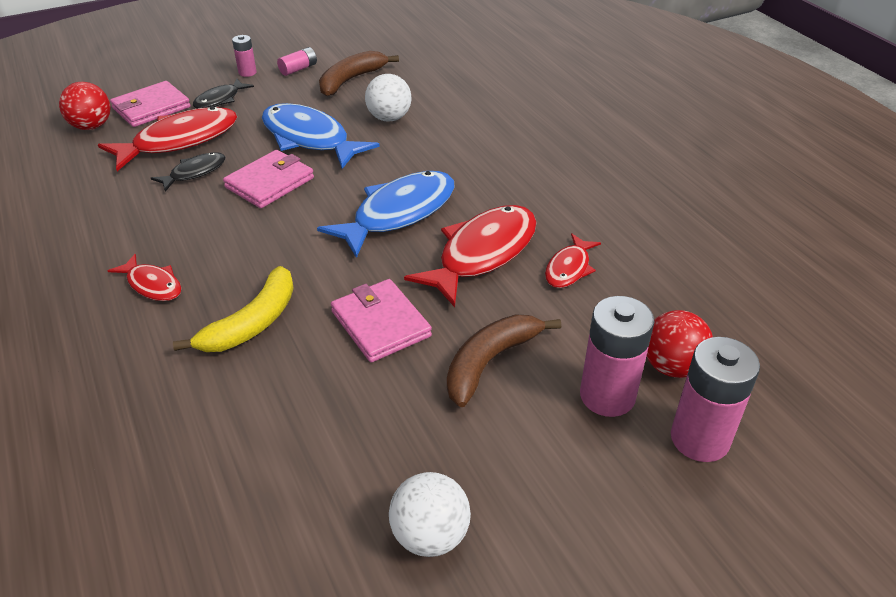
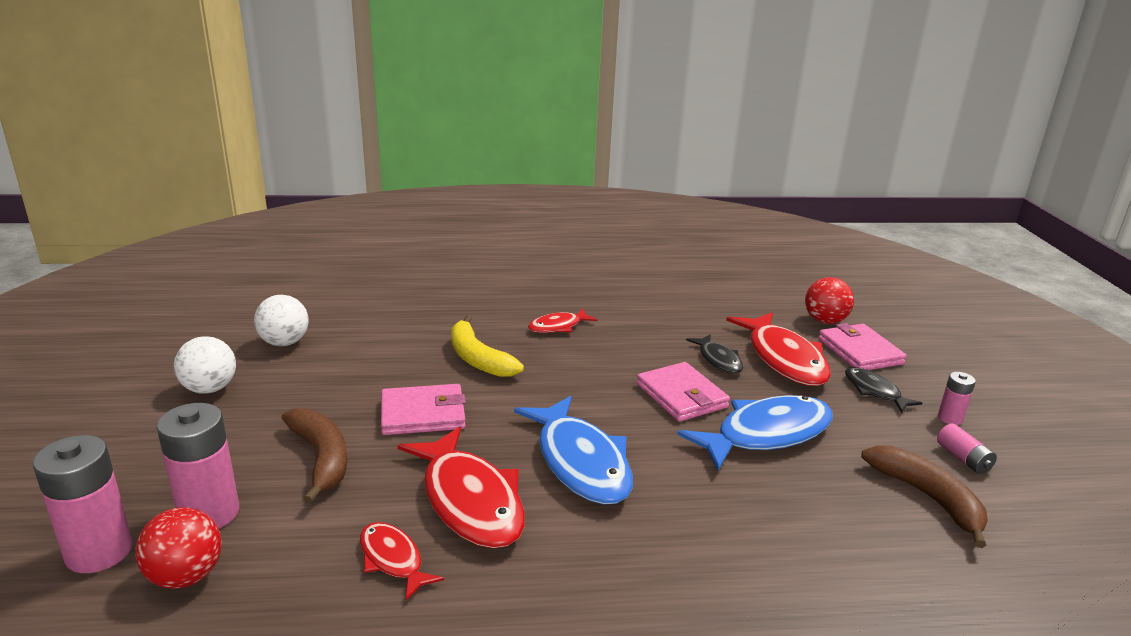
camera: 110 degrees right, 15 degrees down
(389, 118) = (805, 507): white ball -> white ball (284, 343)

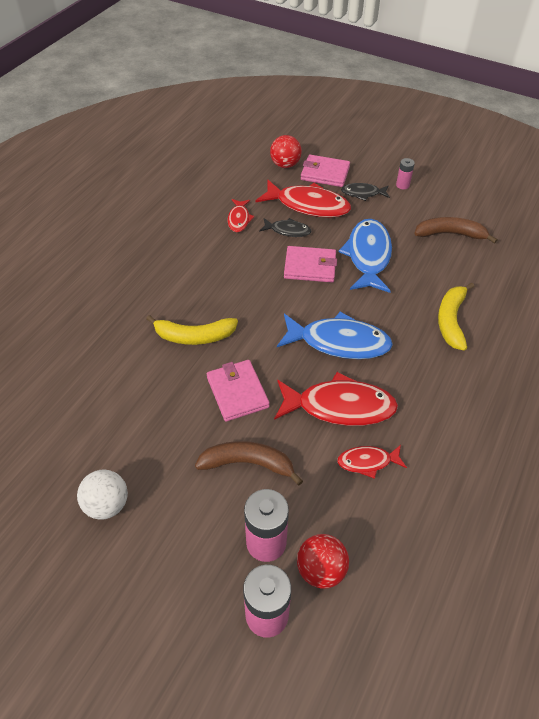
camera: 55 degrees left, 25 degrees up
(284, 343) = (76, 437): white ball -> none
(423, 414) = (237, 392): pink wallet -> pink wallet turned 45 degrees counterclockwise
(558, 327) = (189, 278): red fish -> red fish (239, 219)
(747, 559) = (451, 320): none -> yellow banana
(963, 458) = (433, 203): pink battery -> none

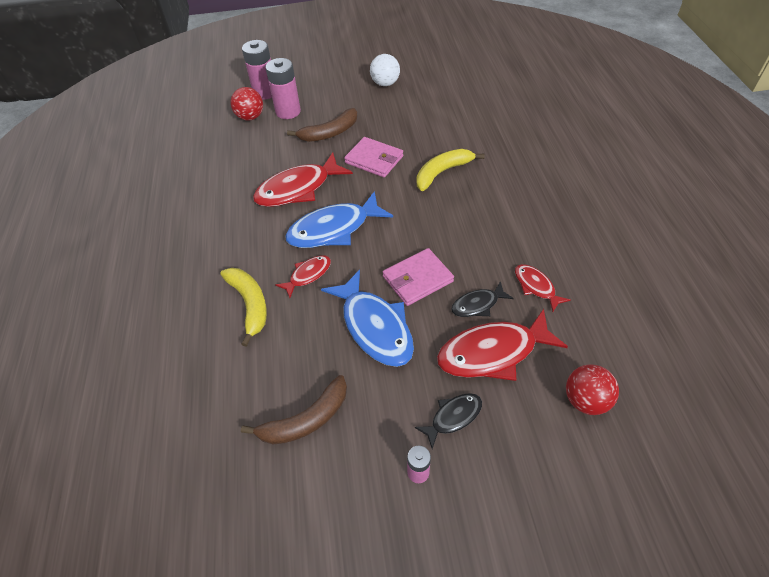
camera: 145 degrees right, 0 degrees up
(325, 173) = (527, 421): pink wallet -> none
(367, 462) = (256, 170): red fish -> red fish (308, 275)

